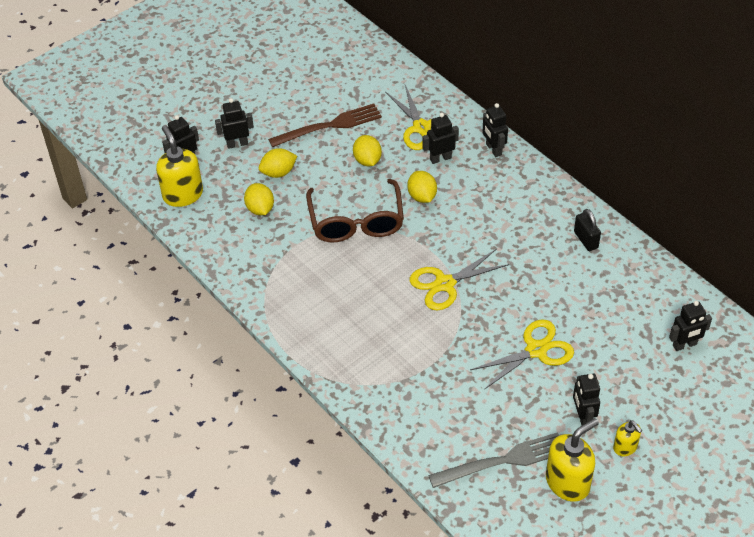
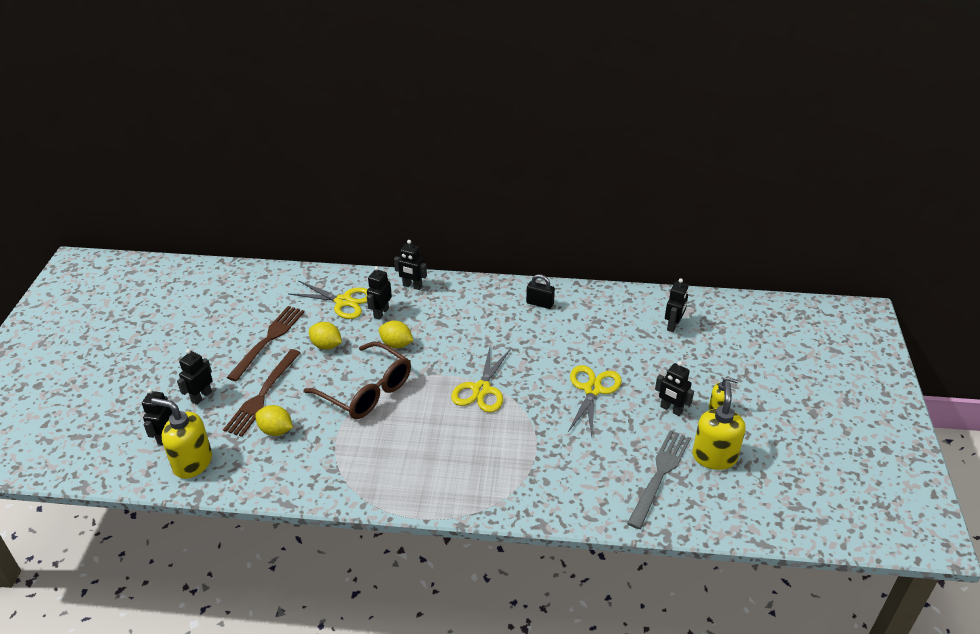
camera: 45 degrees left, 10 degrees down
(278, 172) = (262, 396): yellow lemon -> brown fork

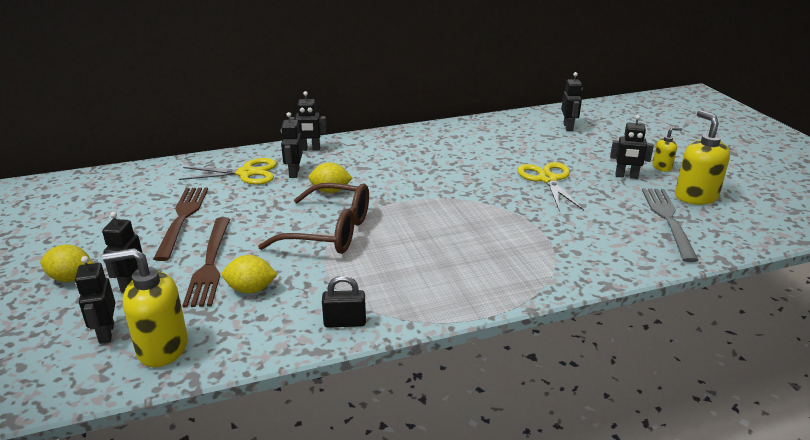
camera: 25 degrees left, 10 degrees down
(326, 345) = (254, 208): yellow lemon -> yellow lemon (71, 278)
(481, 389) = (447, 203): yellow scissors -> none
(540, 303) = (442, 136): black padlock -> black padlock (345, 322)

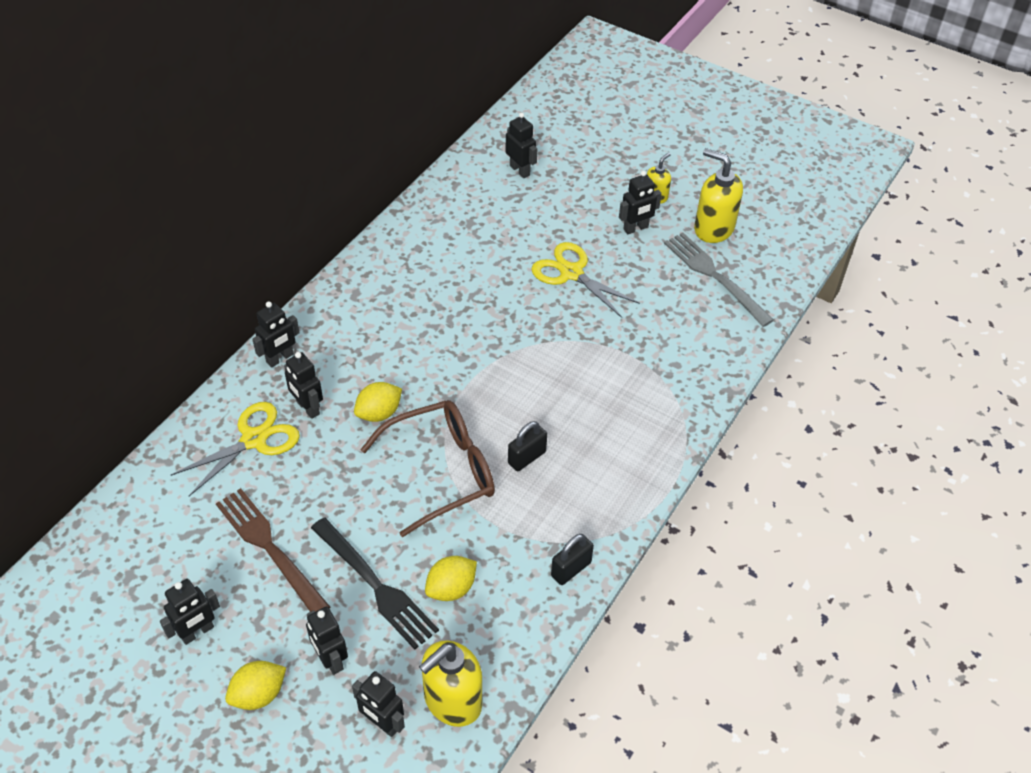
camera: 40 degrees left, 20 degrees up
(91, 235) = (197, 632): none -> black robot
(210, 264) = (376, 586): brown fork -> black fork
(395, 250) = (527, 457): none -> black padlock

